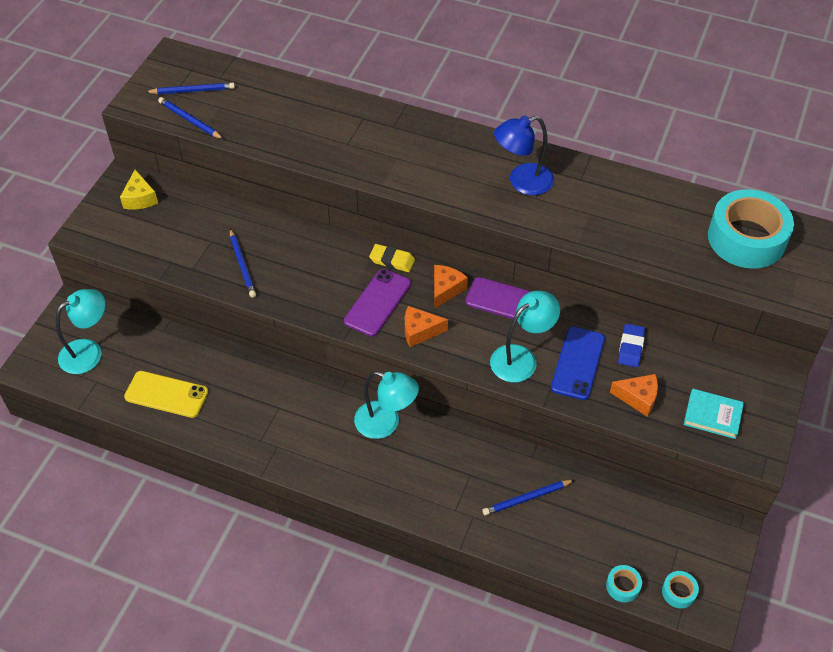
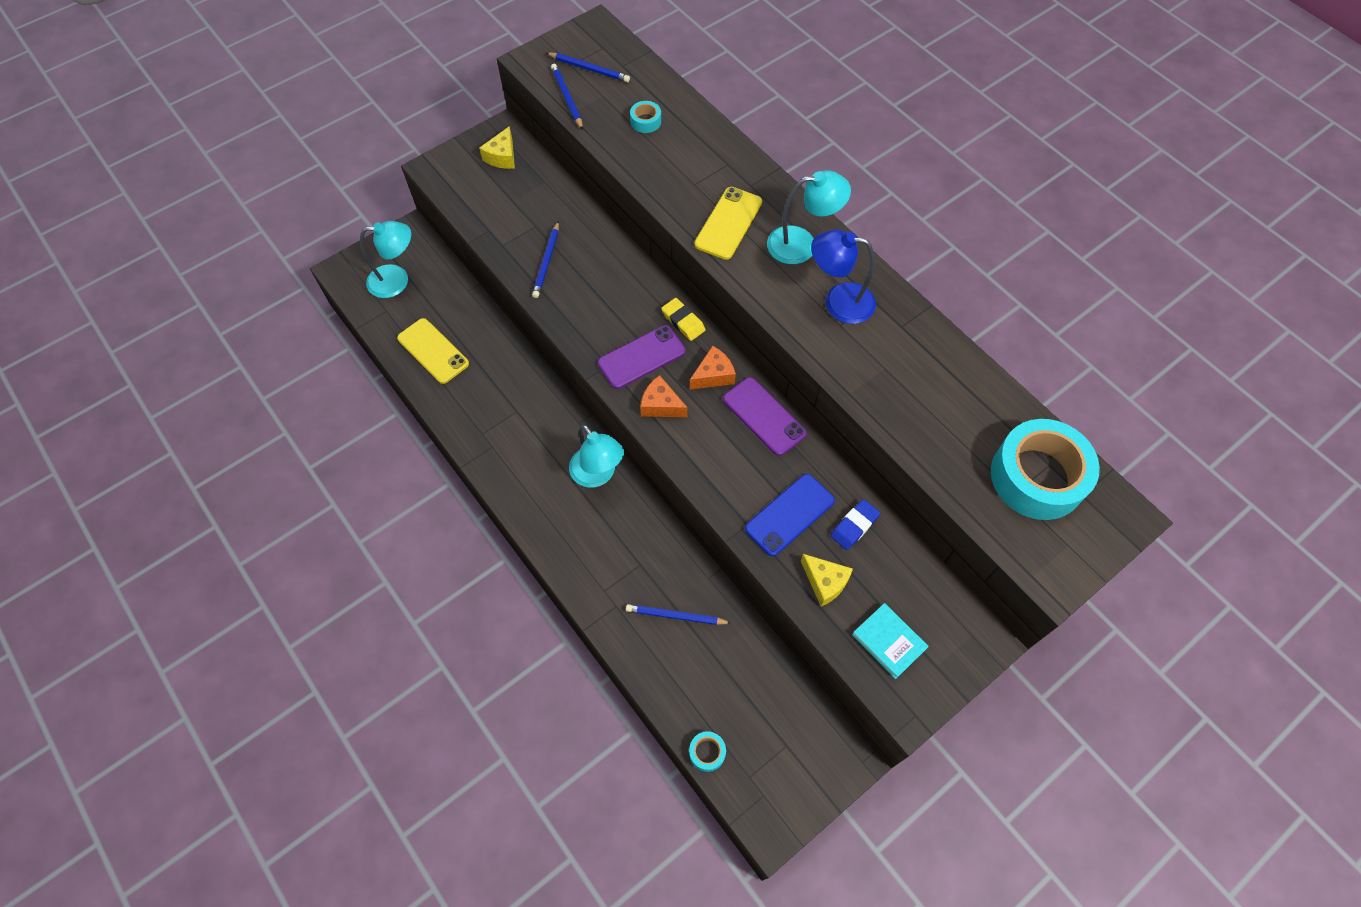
camera: 30 degrees right, 10 degrees up
(396, 161) = (728, 223): none -> yellow phone
(521, 358) = (738, 481): turquoise lamp -> turquoise lamp (802, 244)
(638, 398) = (825, 582): orange cheese -> yellow cheese
(678, 592) = (756, 790): turquoise tape -> turquoise tape (645, 121)

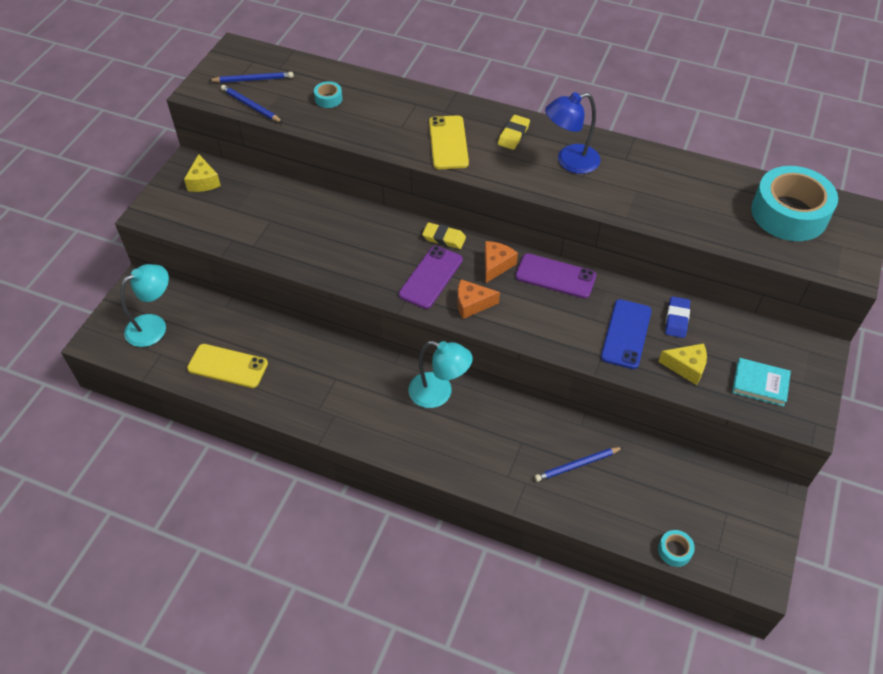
camera: 30 degrees left, 10 degrees down
(546, 261) = (300, 242): blue pencil -> none
(802, 244) = (513, 135): turquoise lamp -> yellow eraser

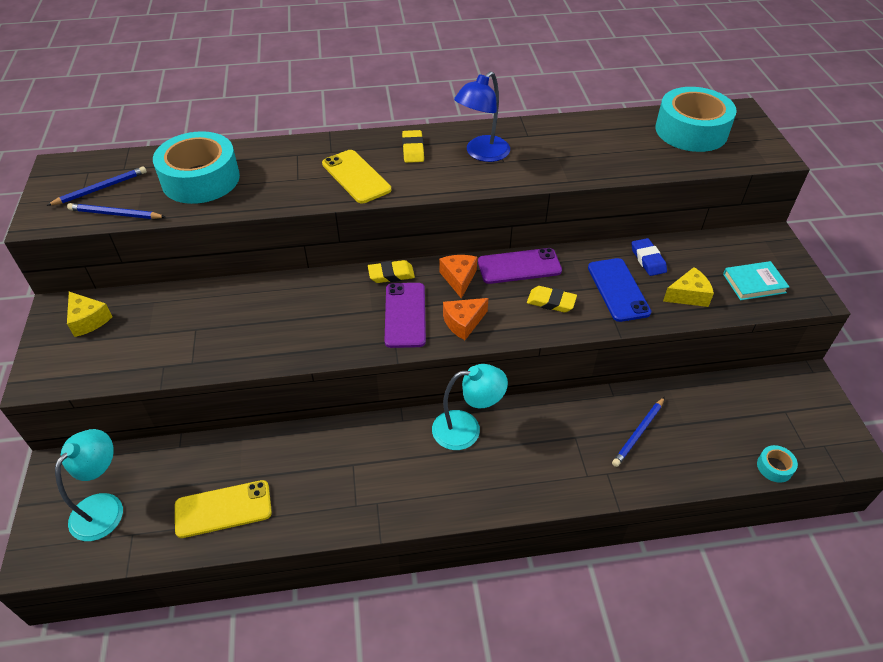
camera: 30 degrees left, 5 degrees down
(328, 99) = (200, 179): turquoise tape -> turquoise tape, size x2.43
(558, 319) = (551, 302): none -> yellow eraser

